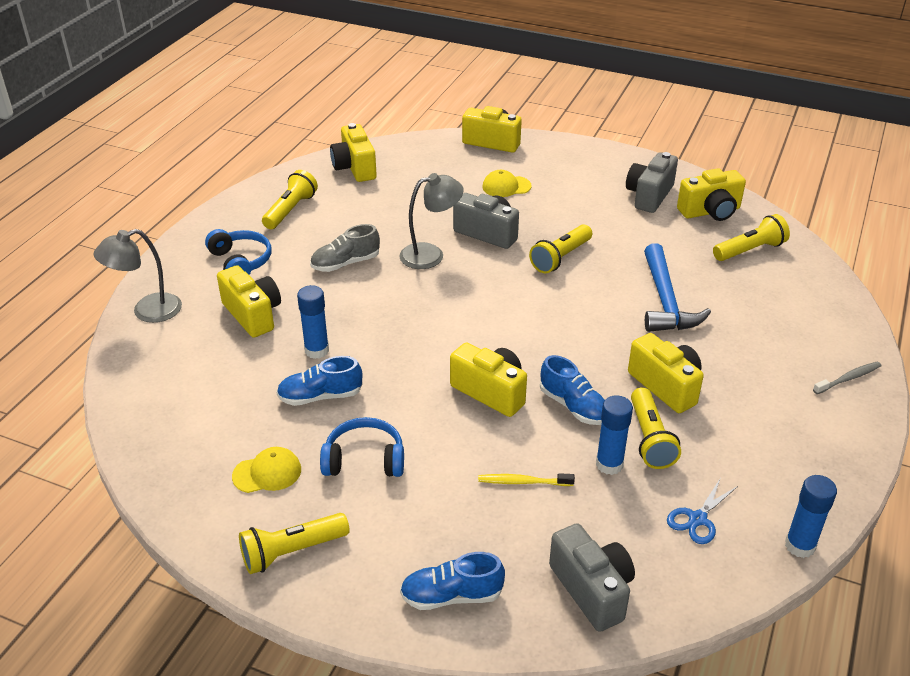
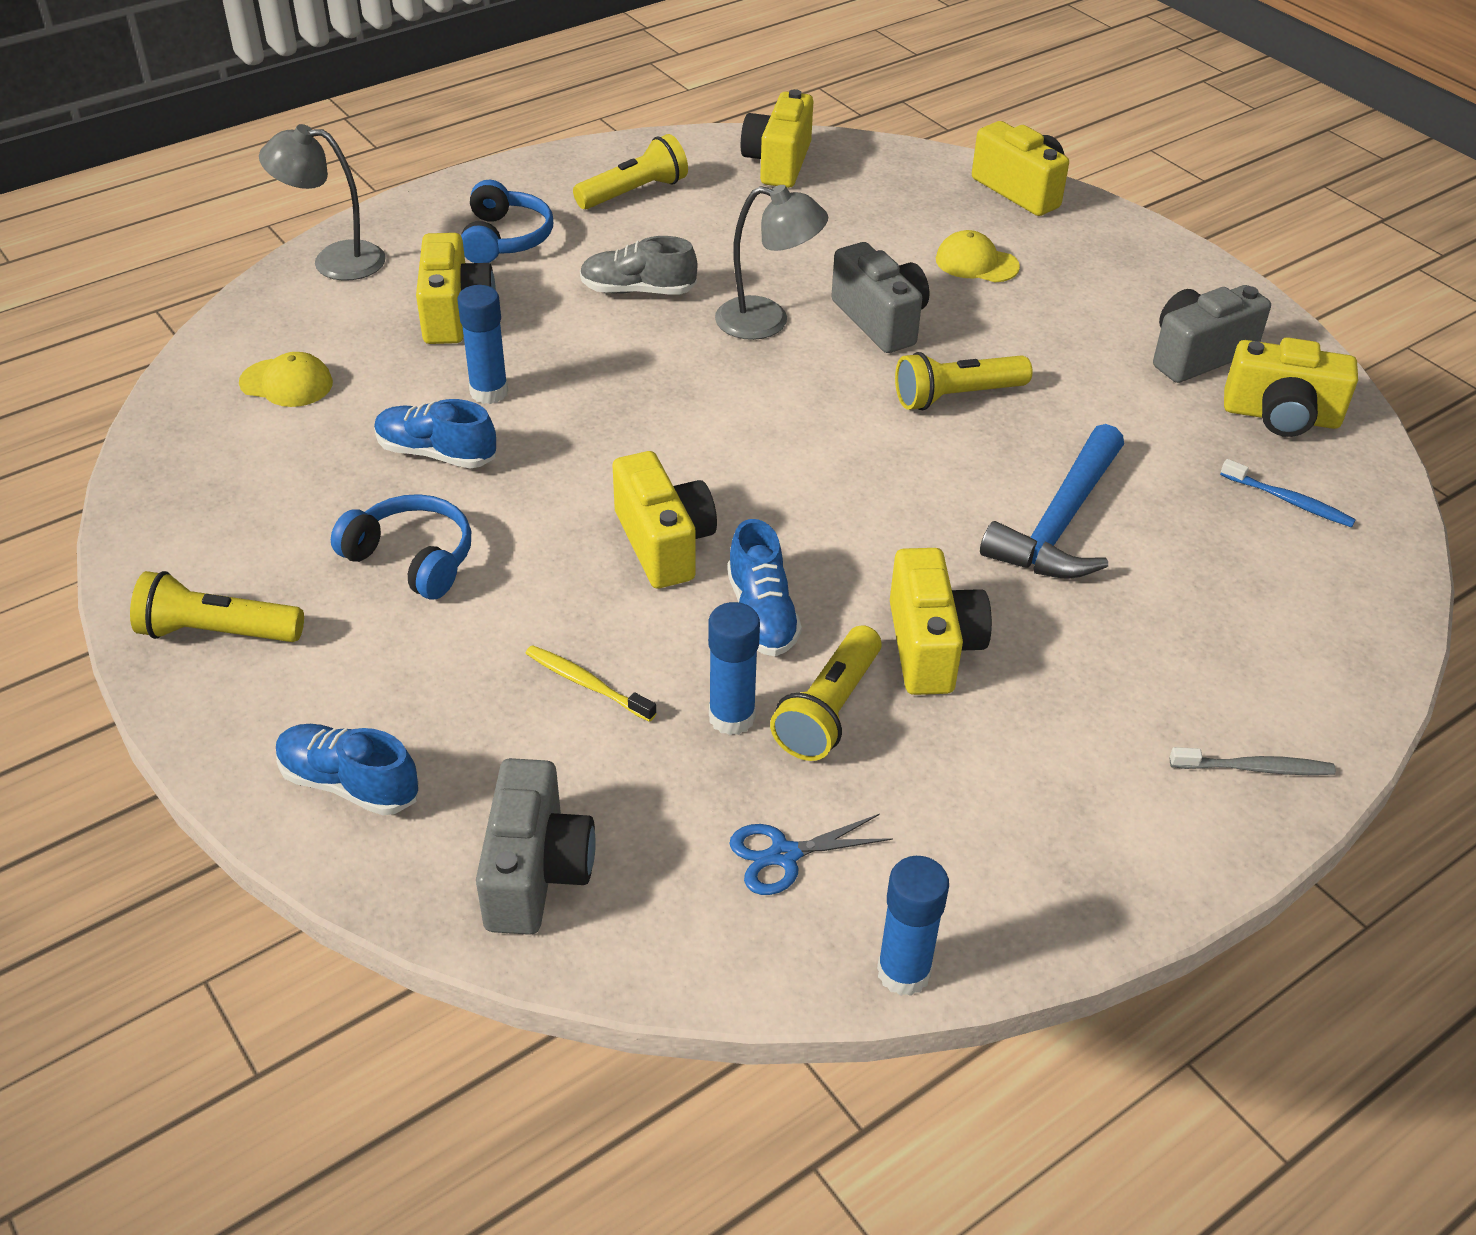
camera: 30 degrees right, 5 degrees up
(267, 473) = (281, 522): yellow cap -> yellow cap (286, 383)
(750, 250) = (1289, 501): yellow flashlight -> blue toothbrush

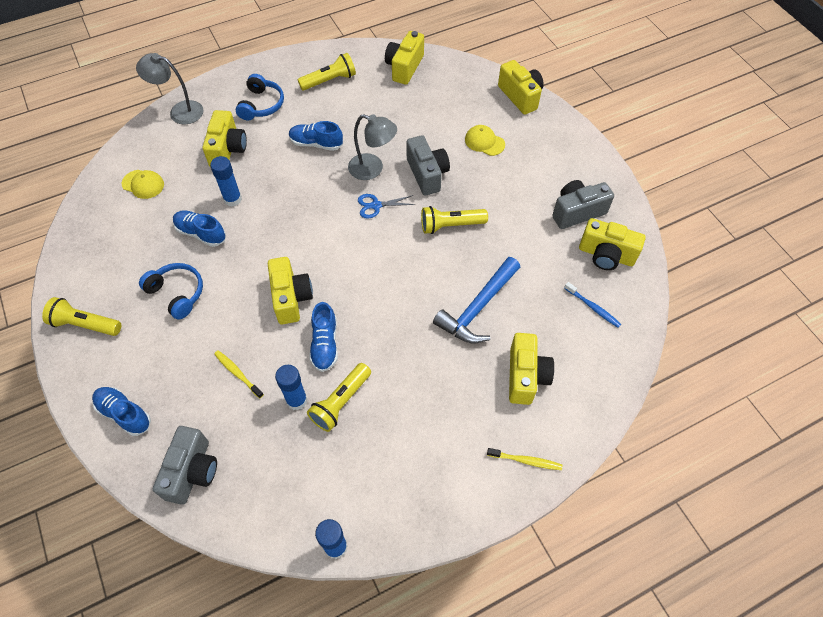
camera: 10 degrees right, 15 degrees up
(637, 290) = (316, 144): grey shoe -> blue shoe
(784, 855) = (300, 478): blue scissors -> blue scissors (376, 205)
(931, 647) = (397, 372): yellow camera -> yellow camera (525, 376)
(1255, 768) = (526, 461): grey toothbrush -> yellow toothbrush

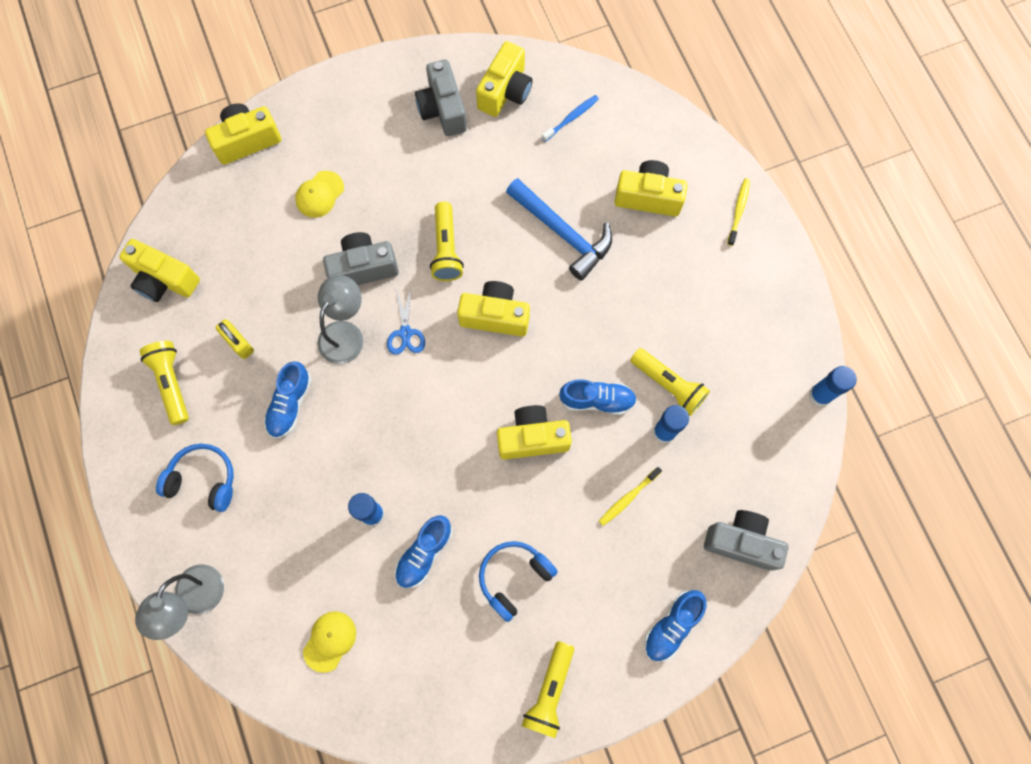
camera: 85 degrees left, 15 degrees up
(228, 150) = (283, 525): yellow camera -> yellow camera (495, 316)
(361, 111) = (239, 343): none -> yellow padlock

